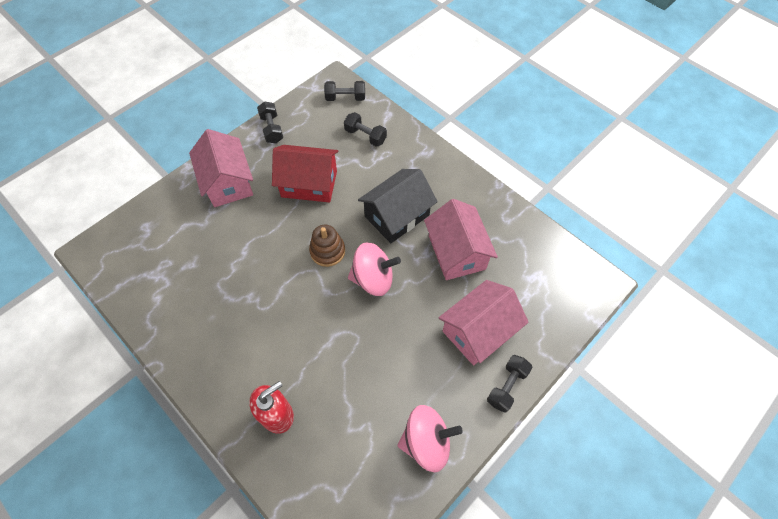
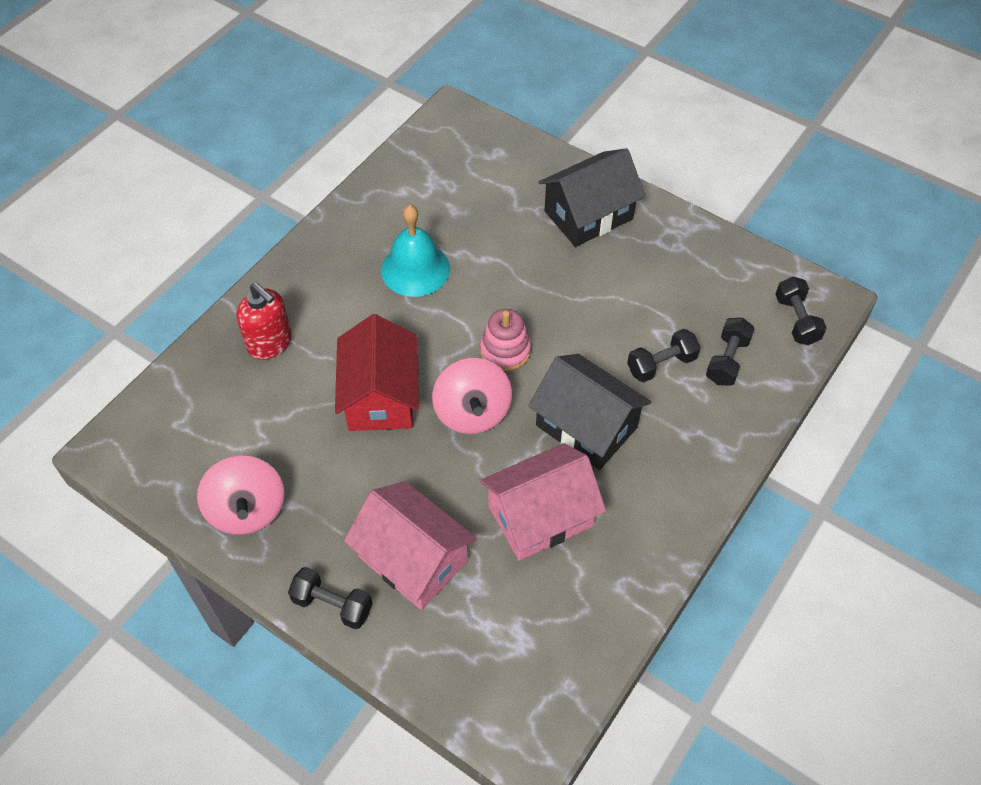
camera: 80 degrees right, 5 degrees down
(228, 182) = (588, 215): pink house -> black house
(238, 298) = (415, 269): none -> turquoise bell
(272, 129) = (698, 241): black dumbbell -> black dumbbell (661, 364)
(309, 184) = (613, 306): red house -> red house (380, 396)
(327, 251) = (505, 350): brown stacking toy -> pink stacking toy

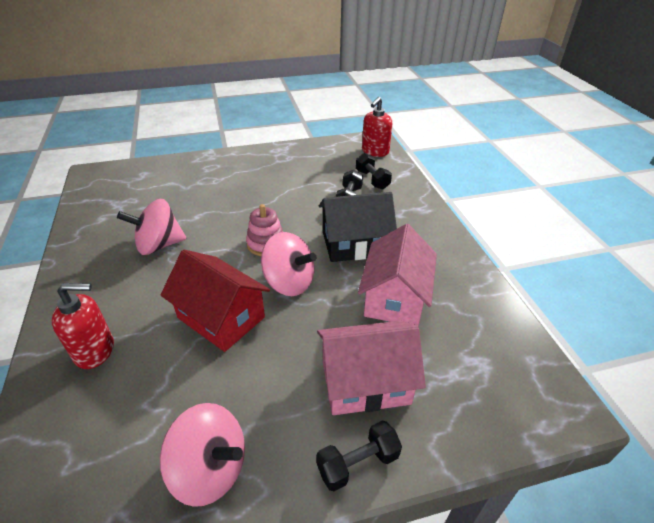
camera: 50 degrees left, 15 degrees down
(415, 269) = (159, 245): turquoise bell -> pink spinning top
(588, 215) = (229, 170): black house -> none
(796, 320) = (375, 151): black dumbbell -> red soap dispenser

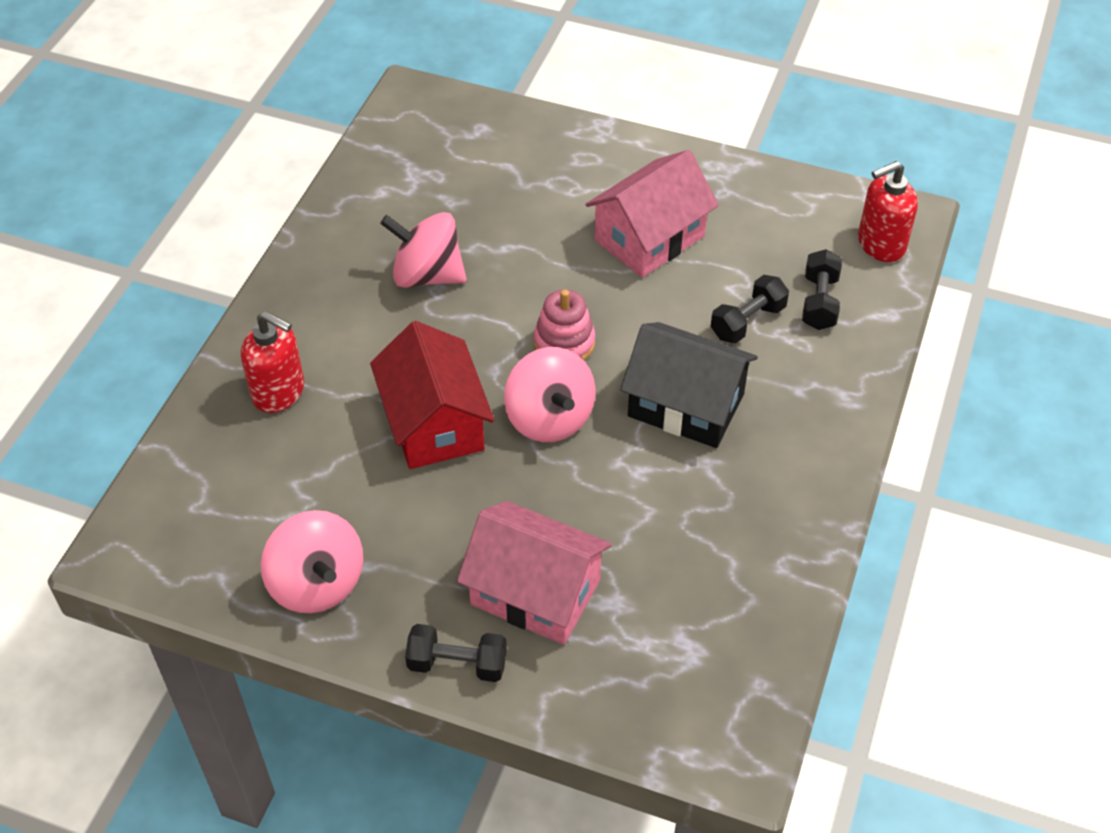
camera: 35 degrees right, 10 degrees up
(394, 297) = (666, 512): pink house -> pink house (649, 238)

